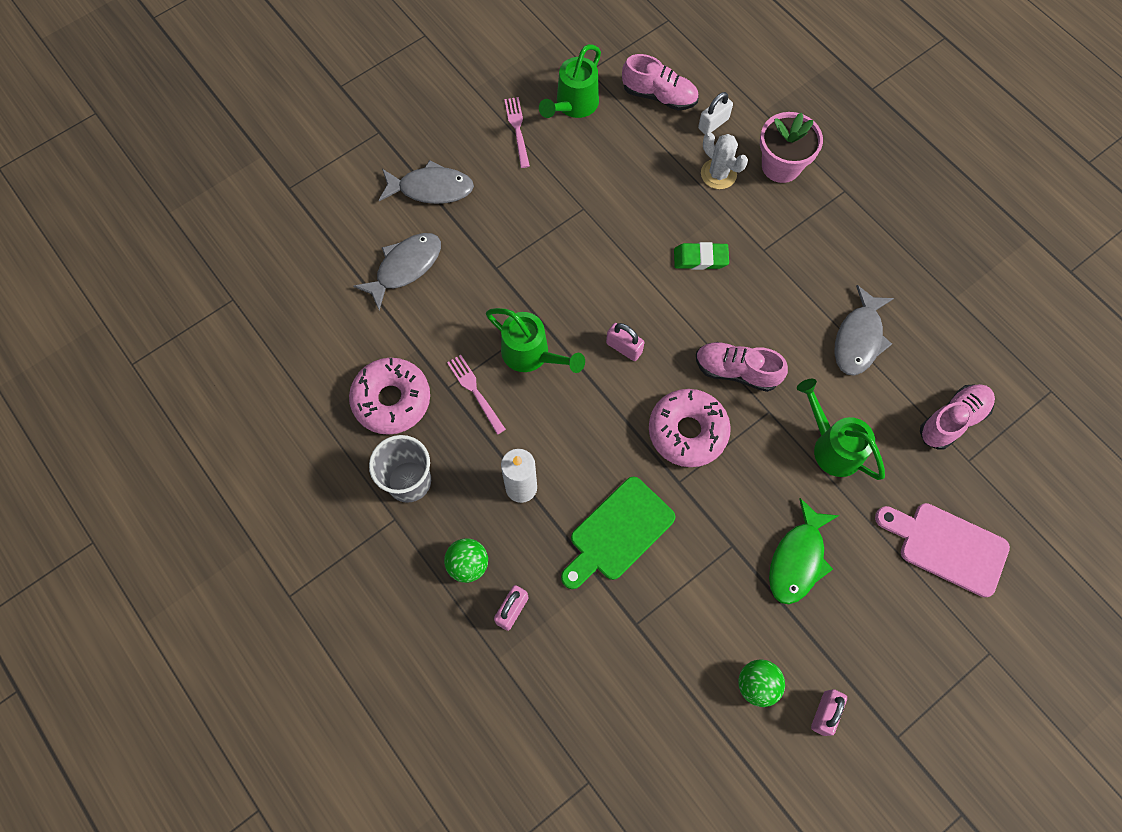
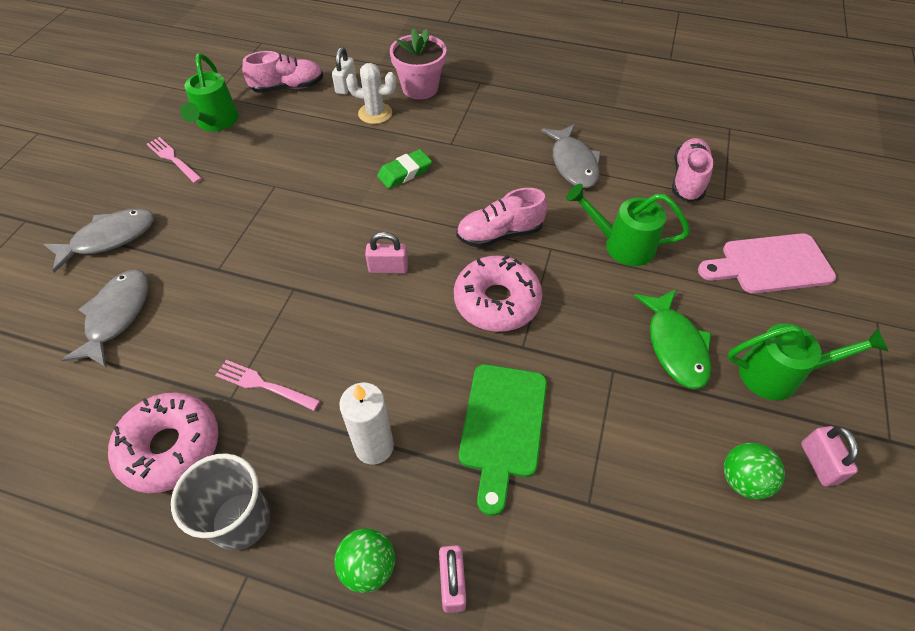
camera: 35 degrees left, 15 degrees down
(531, 355) = (302, 320): green watering can -> green watering can (778, 374)

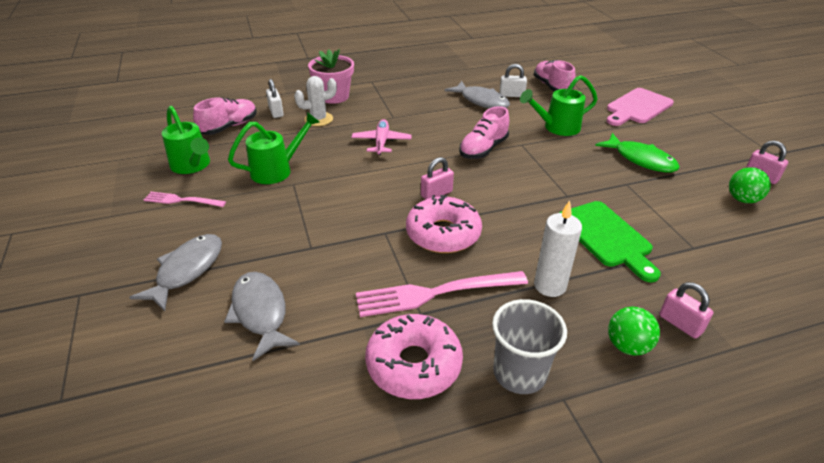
camera: 35 degrees left, 15 degrees down
(263, 385) = (434, 293): pink fork -> pink fork, size x1.73
(404, 172) = (381, 142): green eraser -> pink plane
(497, 301) = (525, 181): pink donut -> pink donut (443, 234)
(620, 170) = (511, 95): none -> white padlock
(778, 374) = (699, 150): green watering can -> green watering can (277, 170)

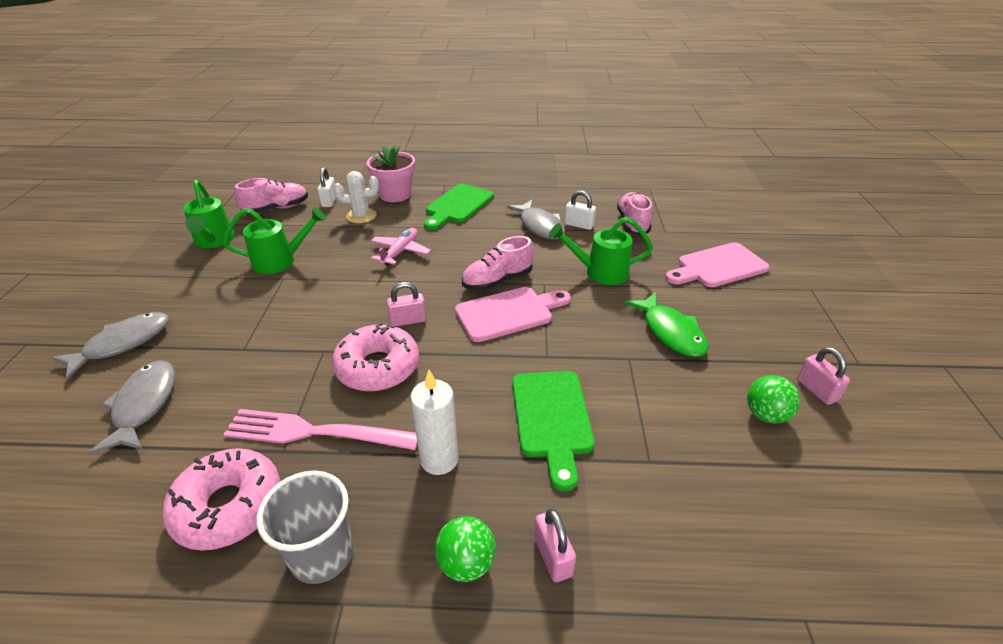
camera: 20 degrees right, 0 degrees up
(181, 200) = (177, 273): pink fork -> none
(398, 96) = (458, 206): none -> green cutting board
(512, 171) = (508, 313): none -> pink cutting board

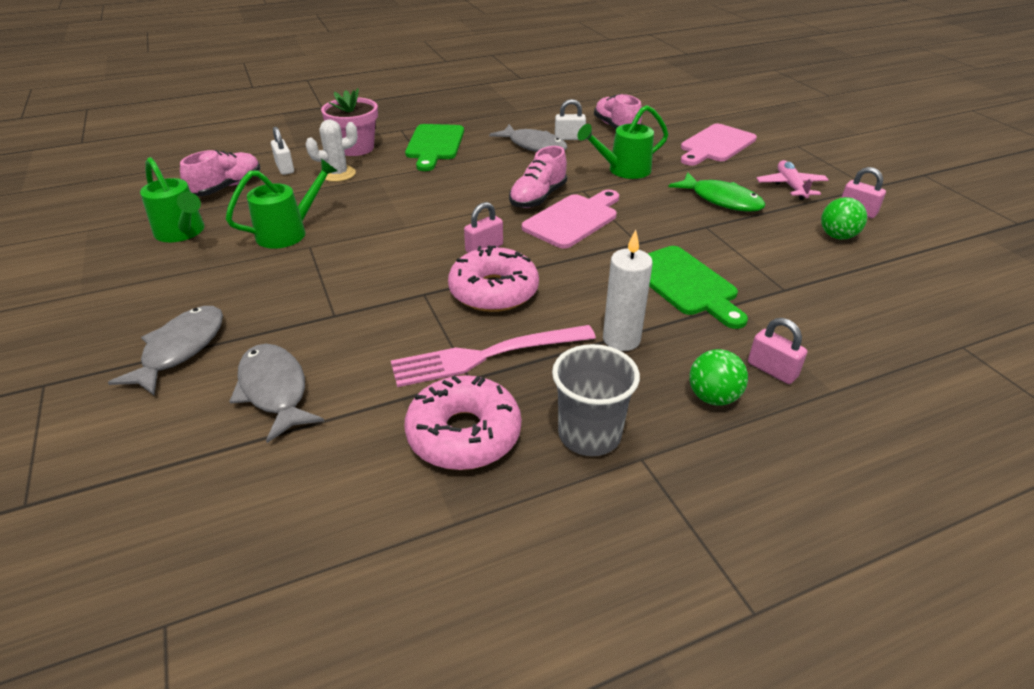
camera: 25 degrees left, 0 degrees up
(400, 252) = (416, 195): pink plane -> pink plane (790, 186)

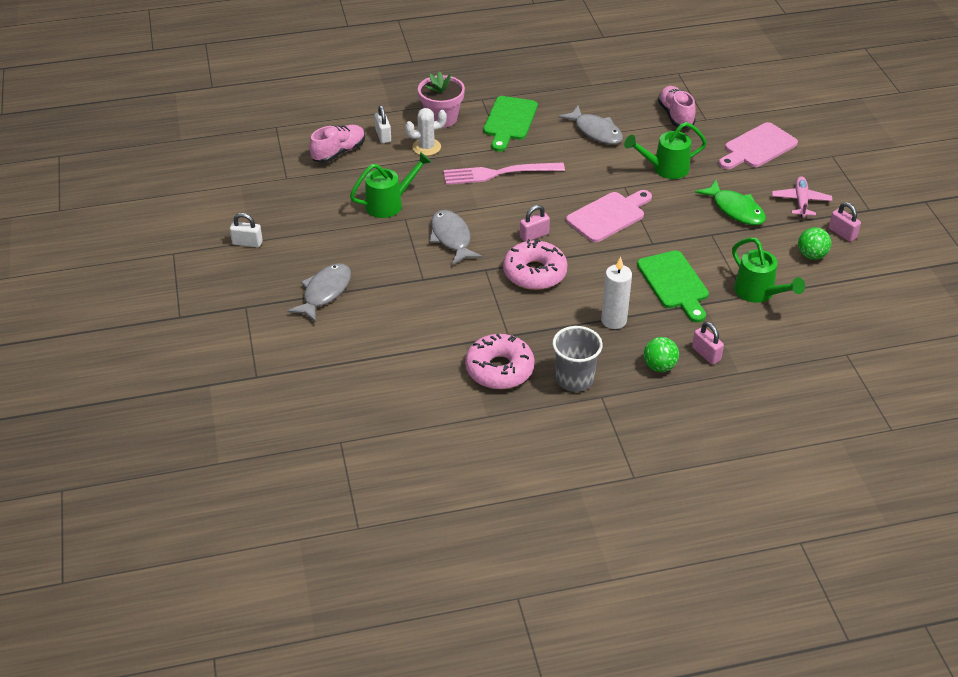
camera: 10 degrees right, 5 degrees up
(182, 233) = (311, 195): green watering can -> green watering can (758, 293)
(274, 390) = (386, 328): grey fish -> grey fish (451, 238)
(486, 356) = (521, 321): pink fork -> pink fork (498, 173)
(538, 197) = (586, 190): pink shoe -> none
(569, 138) = (629, 125): white padlock -> white padlock (247, 243)

